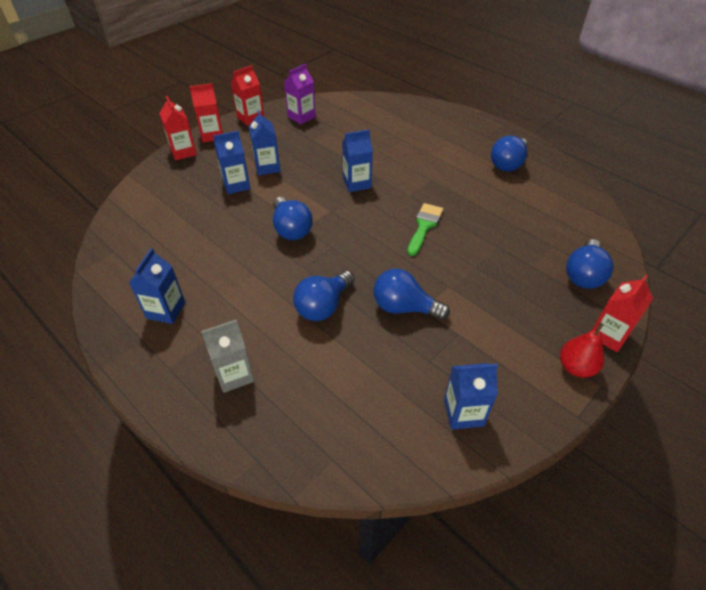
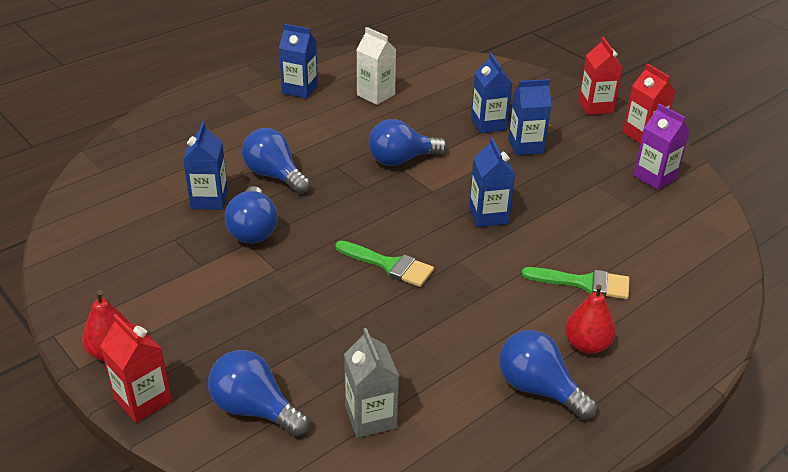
camera: 95 degrees right, 10 degrees down
(183, 152) = (556, 89): red carton -> none
(183, 253) = (375, 95): none -> white carton
(234, 374) = (211, 124): grey carton -> grey carton (370, 417)
(404, 307) = (253, 230): blue light bulb -> blue light bulb turned 150 degrees clockwise
(415, 147) = (584, 283): none -> green brush
(463, 412) = (103, 251): blue carton -> blue carton (209, 199)
(467, 147) = (586, 345): none -> red pear

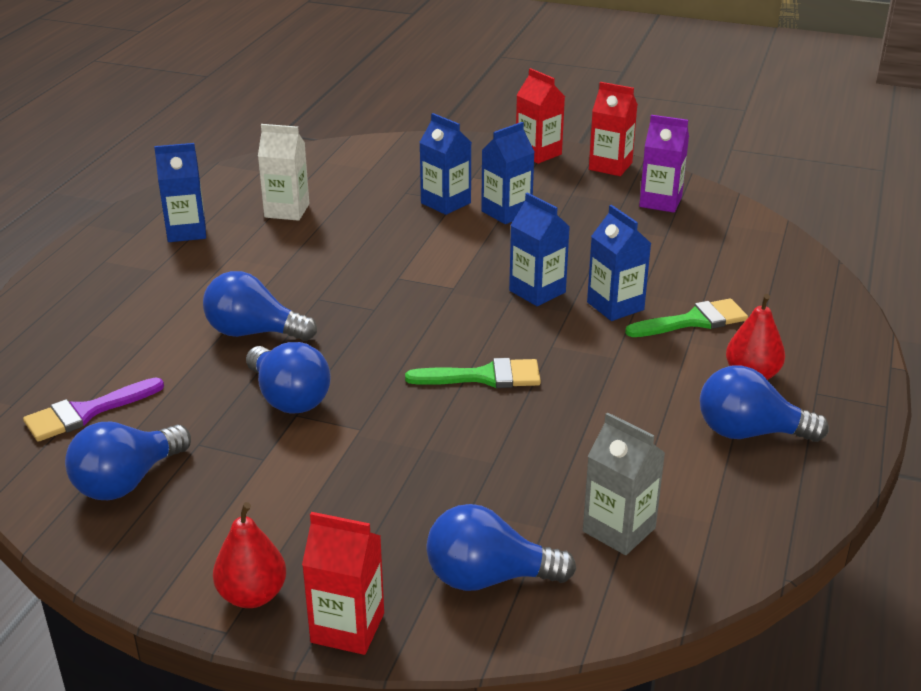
camera: 30 degrees left, 5 degrees down
(134, 192) = (86, 412): none -> purple brush
(209, 199) = (198, 386): blue carton -> blue carton (615, 306)
(401, 160) = (387, 268): blue light bulb -> blue light bulb (127, 481)

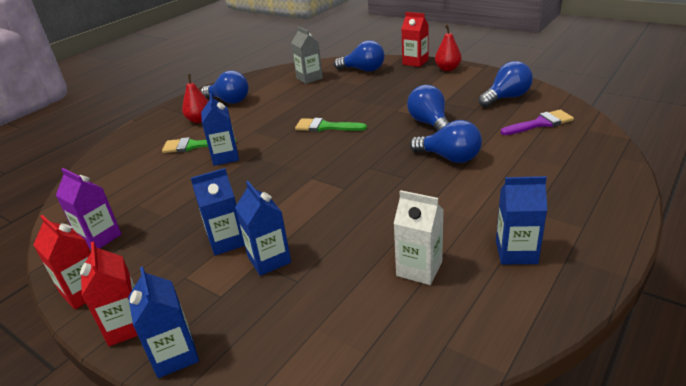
camera: 160 degrees left, 0 degrees up
(537, 291) = (261, 170): blue carton -> blue carton (175, 355)

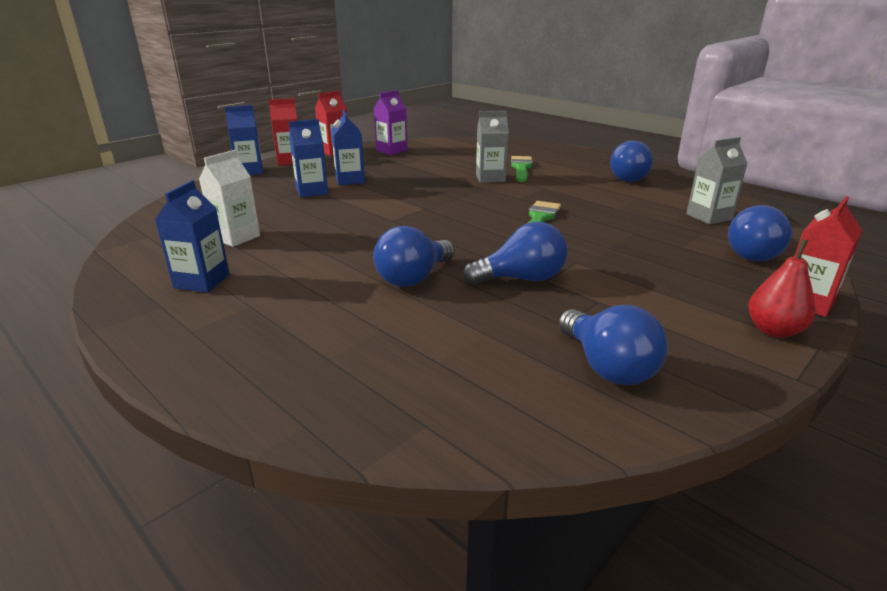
camera: 95 degrees right, 5 degrees down
(200, 120) = (581, 168): red pear -> none
(225, 157) = (490, 178): blue carton -> grey carton
(540, 123) = (478, 376): purple brush -> none

